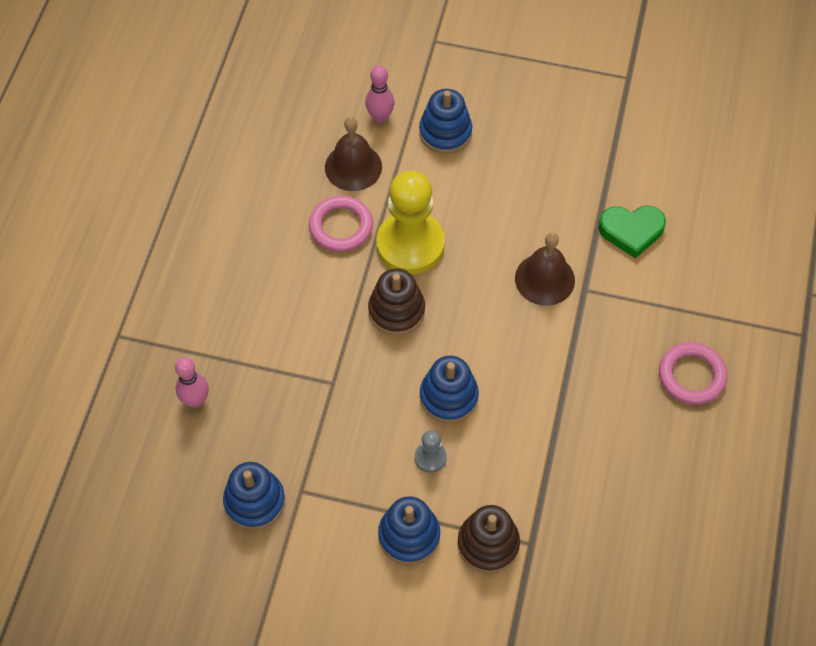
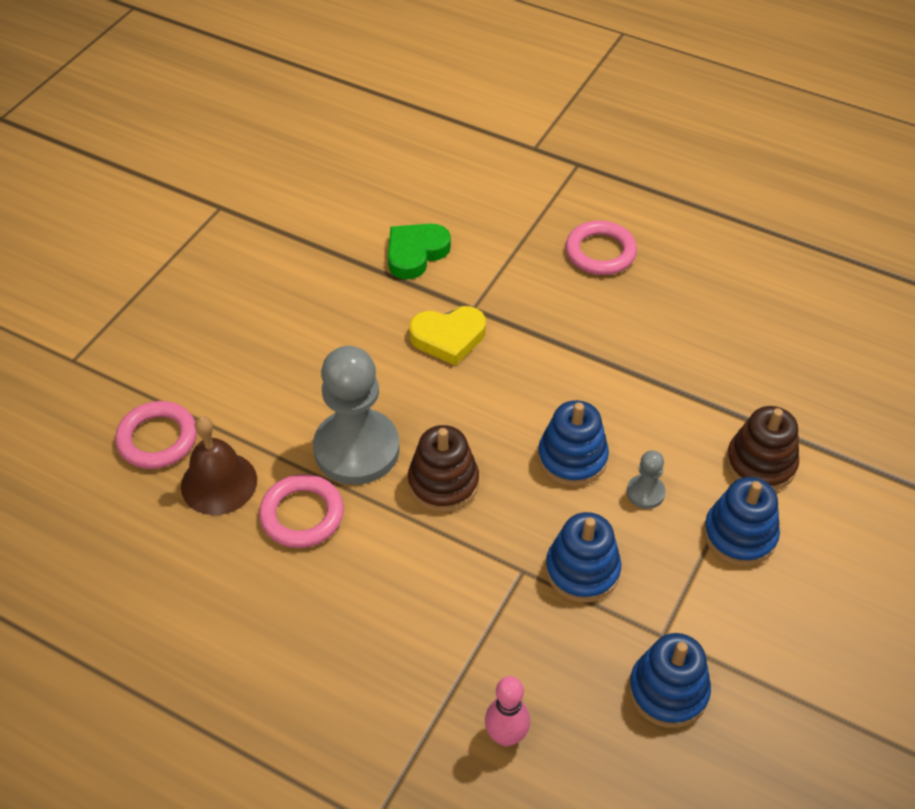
camera: 75 degrees left, 10 degrees down
(380, 117) = (157, 439): pink bowling pin -> pink ring
(410, 244) = (356, 449): yellow pawn -> grey pawn
(445, 132) = (213, 380): blue stacking toy -> blue stacking toy (582, 570)
(544, 279) = (448, 337): brown bell -> yellow heart
(631, 231) = (415, 253): green heart -> green heart turned 150 degrees counterclockwise

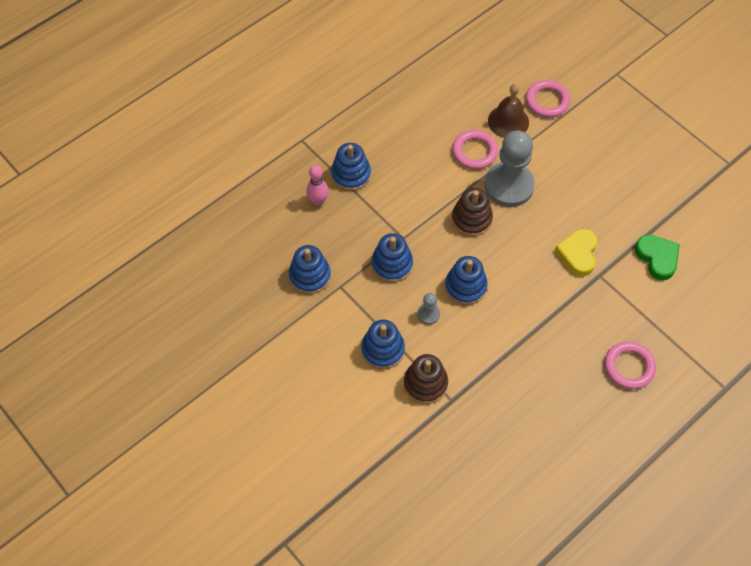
camera: 110 degrees right, 10 degrees up
(424, 698) = (351, 174): none -> blue stacking toy

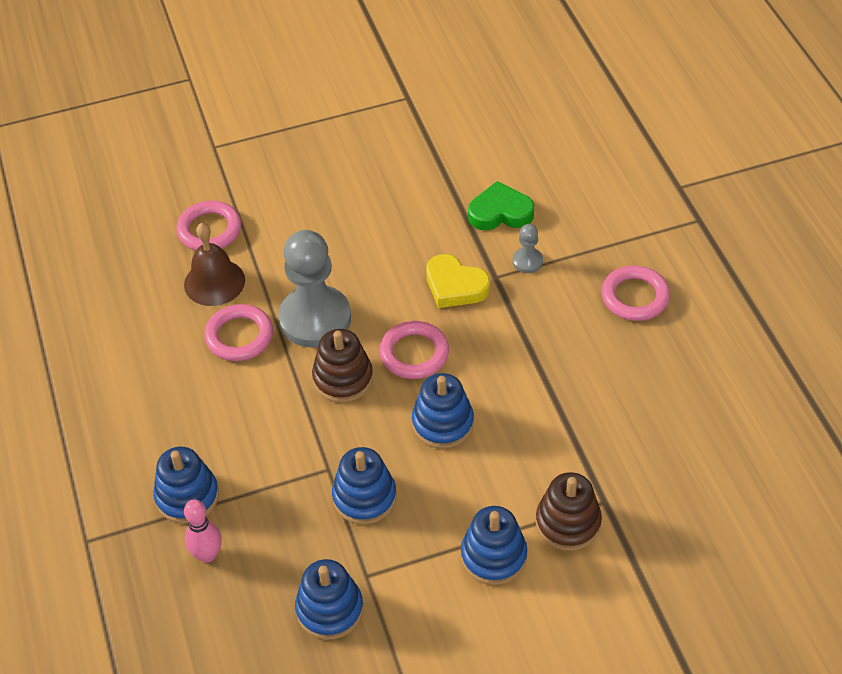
camera: 65 degrees left, 10 degrees down
(428, 314) = (464, 481): grey pawn -> grey pawn (527, 261)
(511, 251) = (414, 353): none -> pink ring

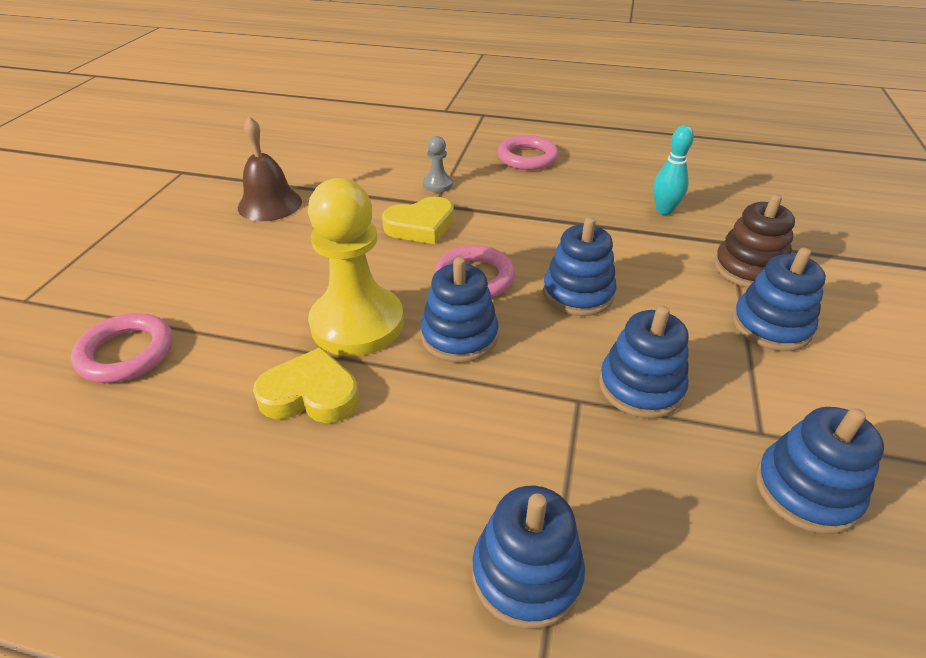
camera: 60 degrees left, 10 degrees down
(207, 555) = (652, 597): pink bowling pin -> none
(214, 282) = (205, 382): brown bell -> brown bell (270, 204)
(239, 336) = (310, 394): pink ring -> yellow heart
(315, 319) = (357, 323): grey pawn -> yellow pawn
(343, 378) = (459, 336): brown stacking toy -> blue stacking toy
(500, 212) = (370, 177): green heart -> none
(621, 435) = (664, 210): none -> turquoise bowling pin

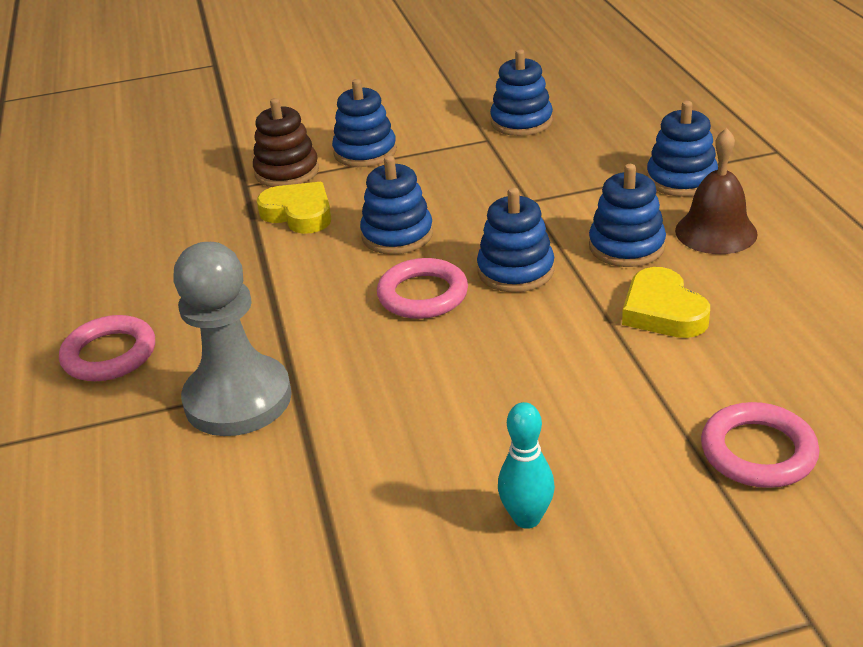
camera: 115 degrees left, 5 degrees down
(270, 204) = (403, 534): brown bell -> brown bell (716, 232)
(357, 323) = (558, 330): yellow pawn -> none
(420, 226) = (353, 368): yellow heart -> yellow heart (299, 213)
(437, 185) = (238, 399): grey pawn -> grey pawn, size x2.31
(640, 387) = (489, 183): blue stacking toy -> blue stacking toy (626, 246)
(664, 210) = (203, 229): turquoise bowling pin -> turquoise bowling pin (527, 518)

